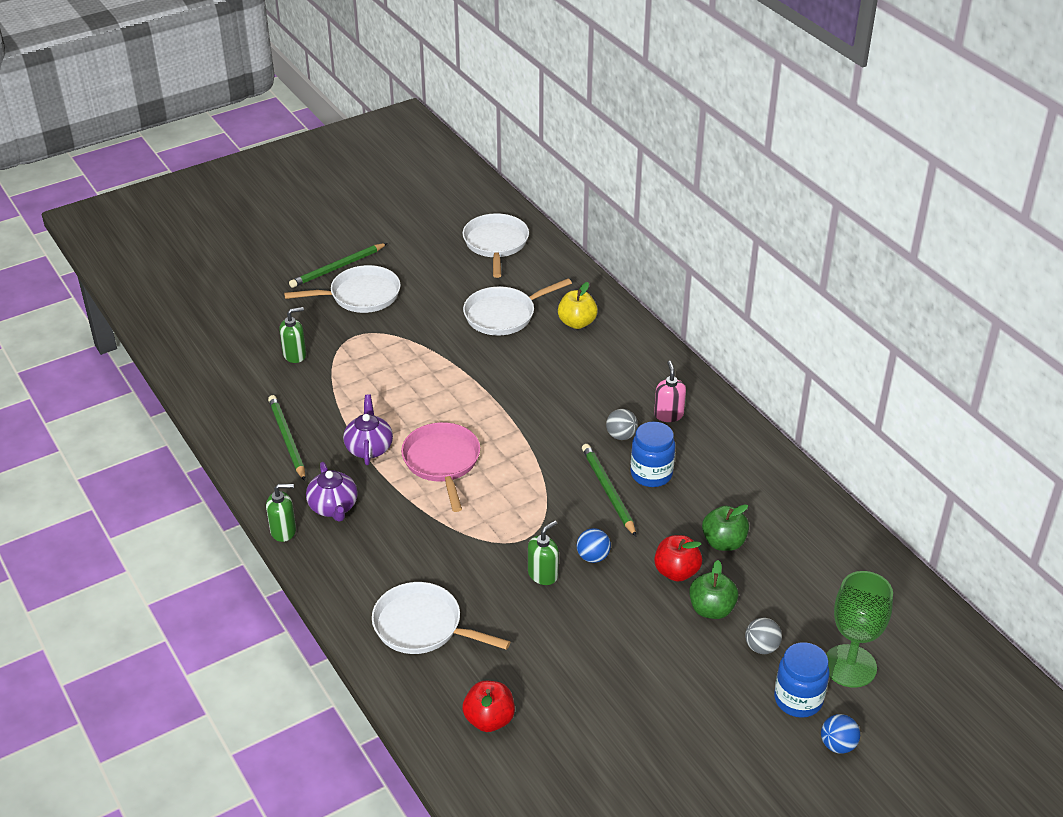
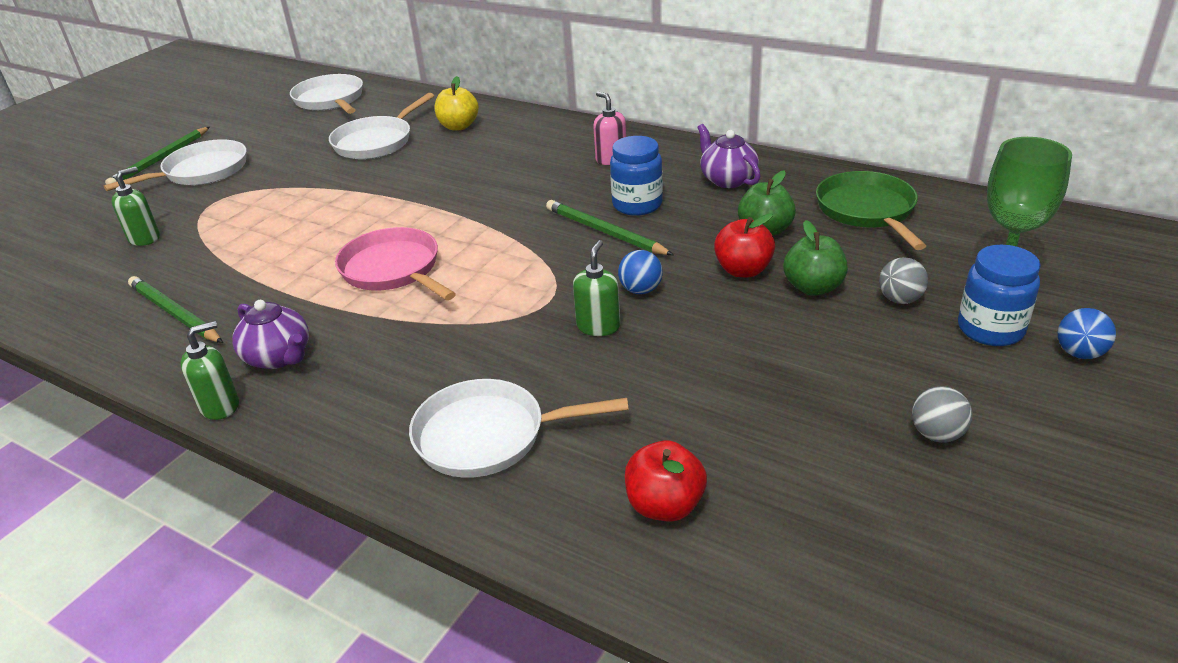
camera: 25 degrees left, 5 degrees down
(369, 448) = (291, 287): purple teapot -> purple teapot (727, 179)
(621, 435) = (577, 187): grey ball -> grey ball (937, 434)
(817, 558) = (867, 211): none -> green pan

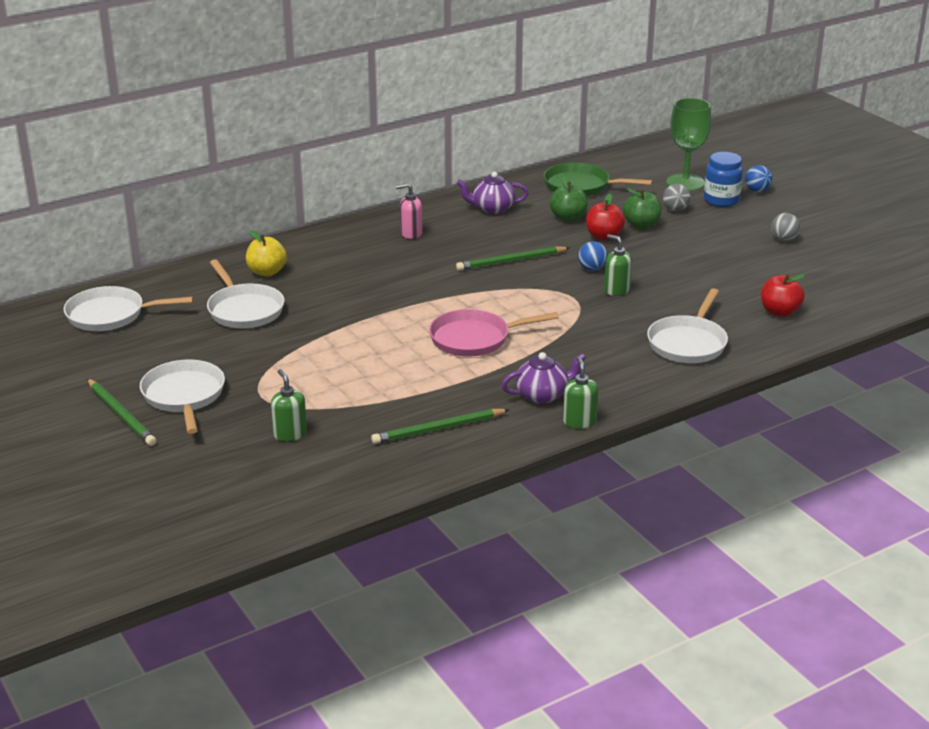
camera: 65 degrees left, 5 degrees down
(637, 205) = (489, 243): blue jar -> none

